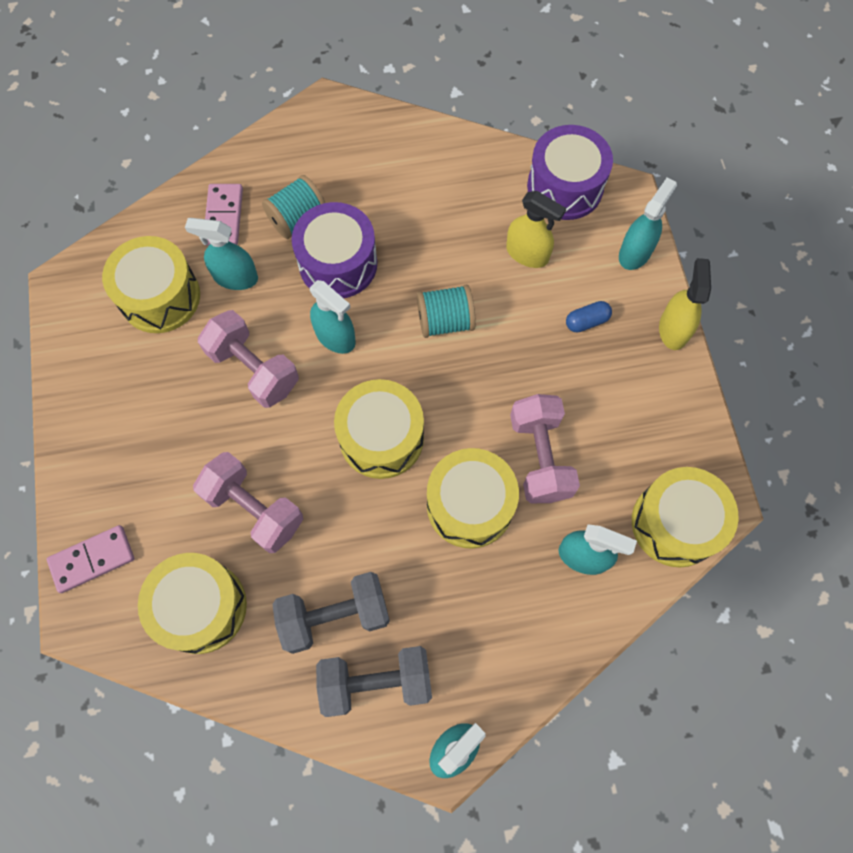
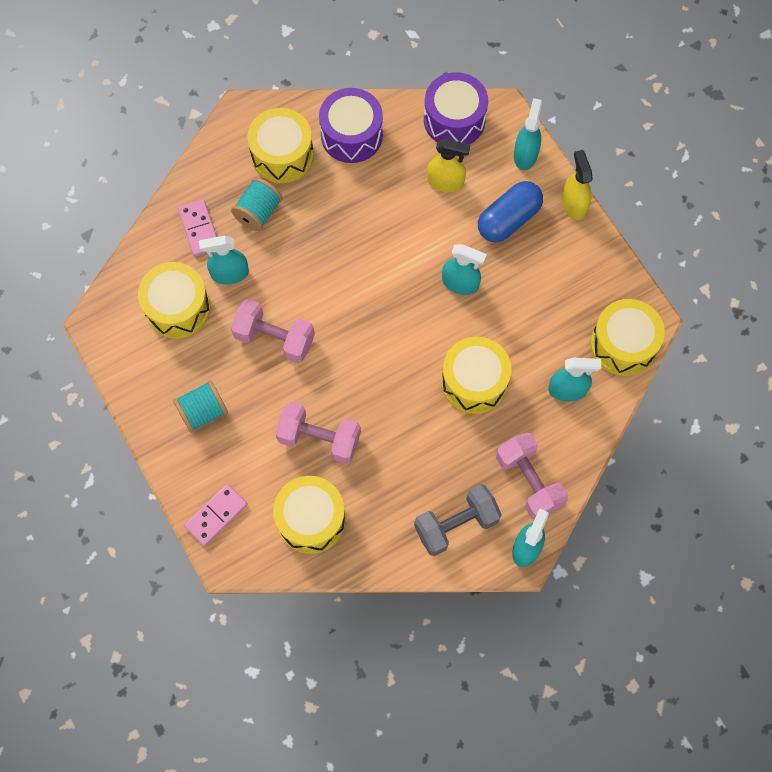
camera: 20 degrees left, 0 degrees up
(335, 337) = (326, 293): turquoise spray bottle -> turquoise spray bottle (460, 283)
(335, 615) = (409, 491): grey dumbbell -> none
(338, 263) = (304, 237): purple drum -> purple drum (351, 135)
(381, 438) = (391, 356): yellow drum -> yellow drum (282, 155)
(445, 321) = (404, 254): turquoise spool -> turquoise spool (203, 412)
(540, 457) = (511, 331): pink dumbbell -> pink dumbbell (529, 481)
(586, 321) = (508, 219): blue capsule -> blue capsule, size x2.02

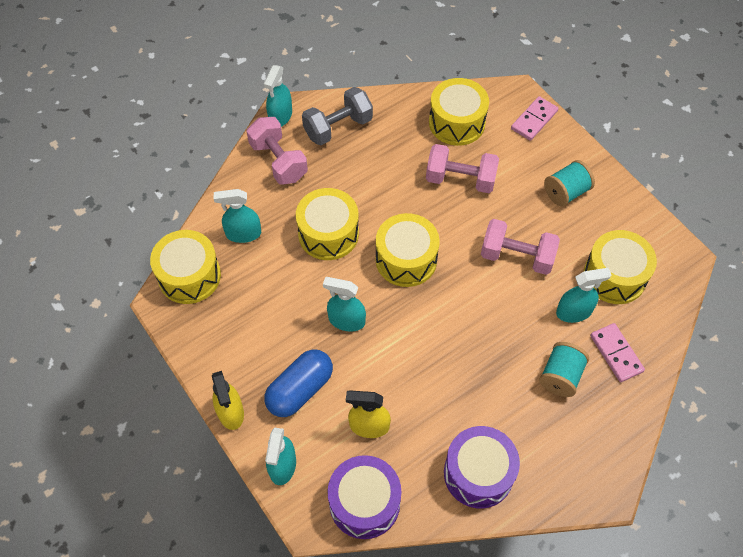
camera: 175 degrees right, 10 degrees down
(282, 155) = (550, 442): yellow drum -> yellow drum (406, 259)

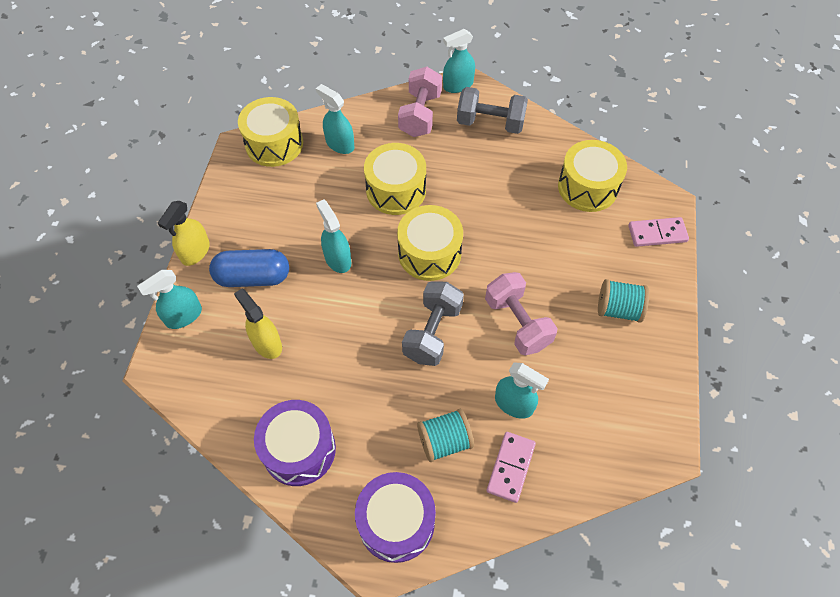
camera: 45 degrees right, 0 degrees up
(364, 503) = (202, 391): purple drum -> purple drum (396, 522)
(460, 179) = (540, 230): pink dumbbell -> none
(471, 312) = (432, 332): none -> grey dumbbell
(614, 276) = (582, 408): yellow drum -> none

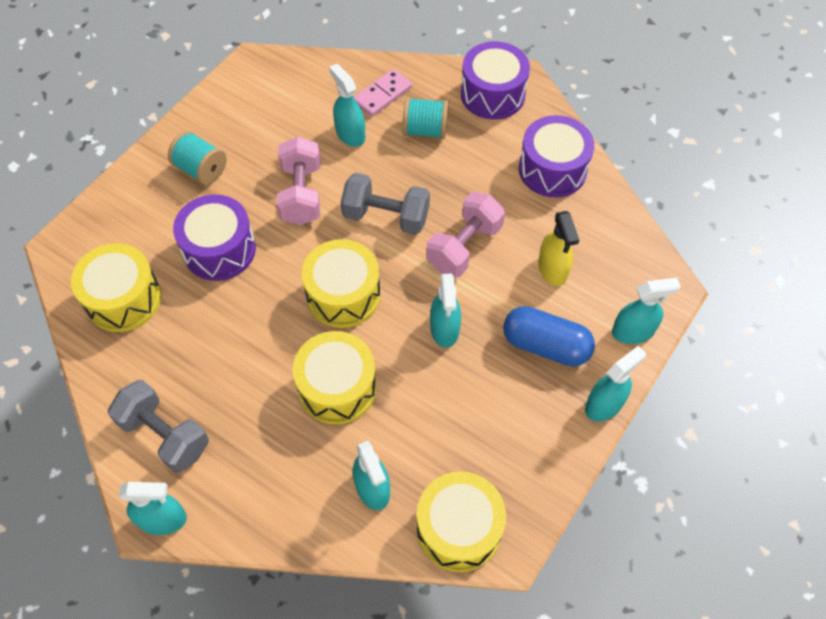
camera: 155 degrees left, 0 degrees up
(195, 252) = (604, 404): yellow spray bottle -> turquoise spray bottle
(420, 114) = (243, 490): pink dumbbell -> pink dumbbell (464, 247)
(432, 332) = (386, 217): grey dumbbell -> grey dumbbell turned 60 degrees clockwise
(548, 249) = (219, 249): none -> purple drum
(657, 234) = (101, 221): pink domino -> none

